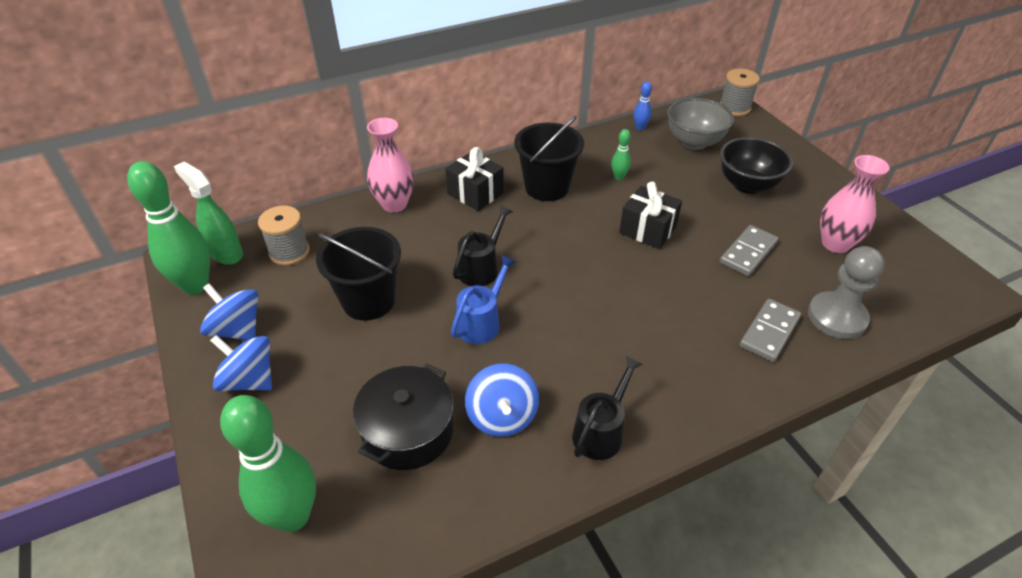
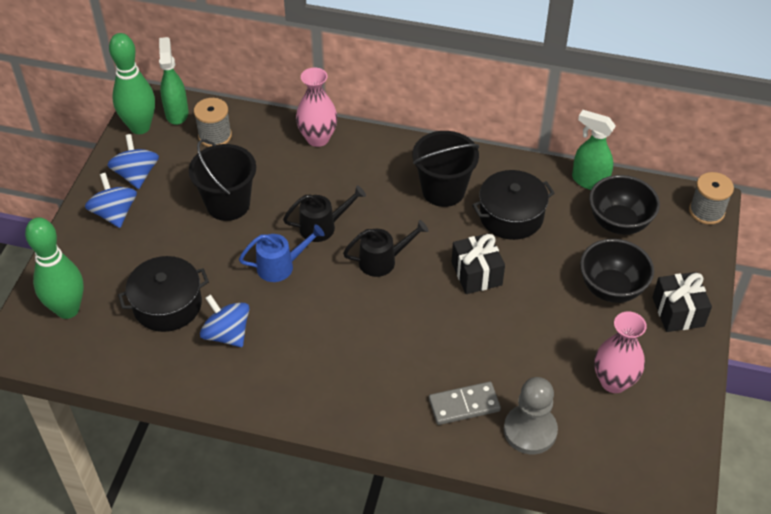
camera: 40 degrees right, 5 degrees up
(475, 193) = (384, 164): black gift -> black gift (678, 312)
(502, 416) = (227, 334): blue spinning top -> blue spinning top turned 105 degrees clockwise
(601, 431) = (273, 384): black watering can -> black watering can (383, 261)
(619, 177) = (511, 216): green bowling pin -> black pot
(640, 127) = (589, 181): blue bowling pin -> green spray bottle
(694, 142) = (619, 223): grey bowl -> black bowl
(748, 252) = (531, 341): grey domino -> none

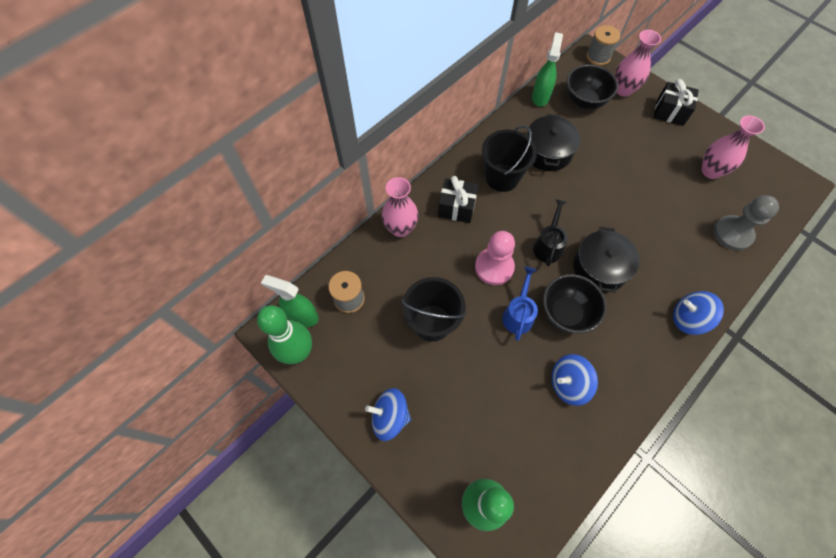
camera: 60 degrees left, 15 degrees up
(136, 175) = (355, 379): blue spinning top -> blue spinning top (688, 319)
(167, 305) = (516, 416): black pot -> black pot (600, 268)
(323, 226) = (494, 267): black watering can -> pink pawn
(464, 405) = (698, 260): grey domino -> none
(476, 273) = (588, 196): black gift -> black gift (456, 207)
(589, 181) = (540, 97): green spray bottle -> green spray bottle turned 135 degrees clockwise
(611, 288) = (636, 133): black bowl -> black bowl (566, 313)
(673, 254) = (623, 90): none -> pink vase

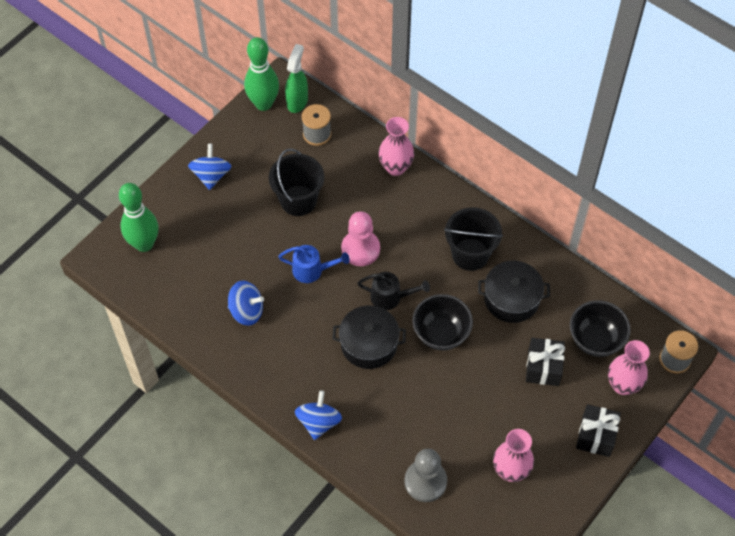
camera: 85 degrees right, 5 degrees down
(456, 207) = (426, 214): black gift -> black gift (543, 367)
(540, 97) = (593, 293): green spray bottle -> none
(566, 313) = (316, 311): black bowl -> black bowl (441, 334)
(568, 383) = (246, 311): blue spinning top -> blue spinning top turned 120 degrees clockwise

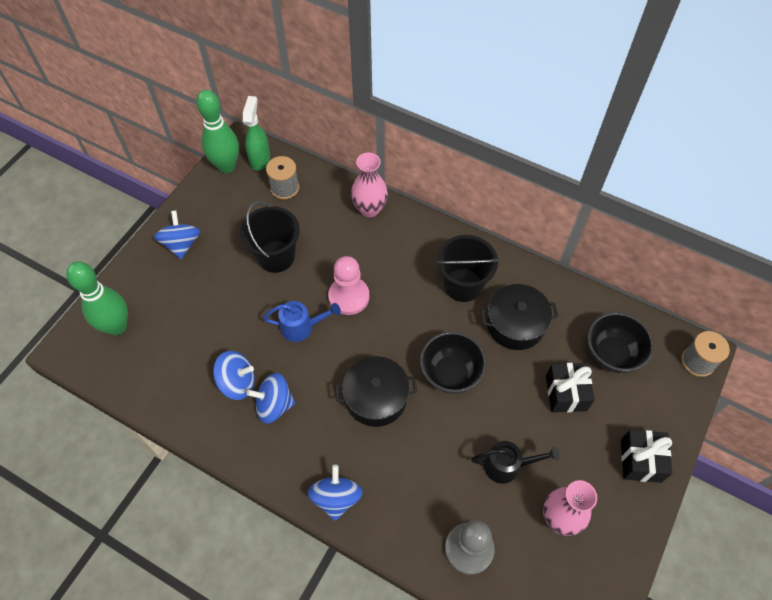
camera: 10 degrees left, 0 degrees up
(276, 336) = (274, 405): none -> blue spinning top
(391, 297) = (390, 343): black watering can -> black watering can (508, 466)
(623, 385) = (653, 398): pink vase -> none

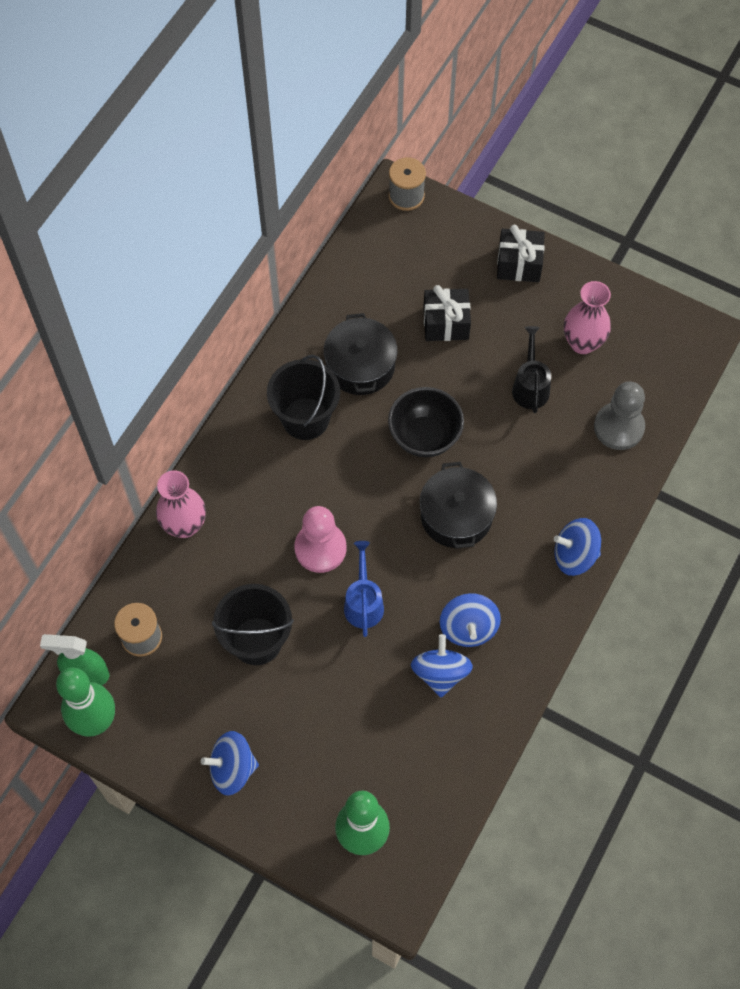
camera: 90 degrees left, 5 degrees up
(611, 354) = (398, 274): black bowl -> none

